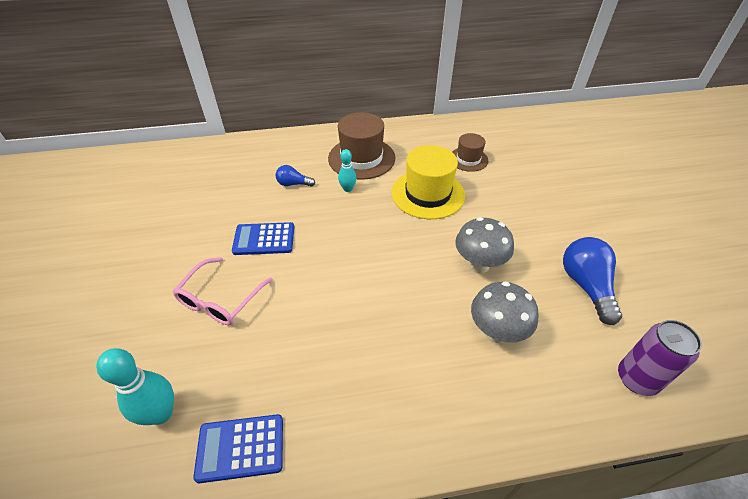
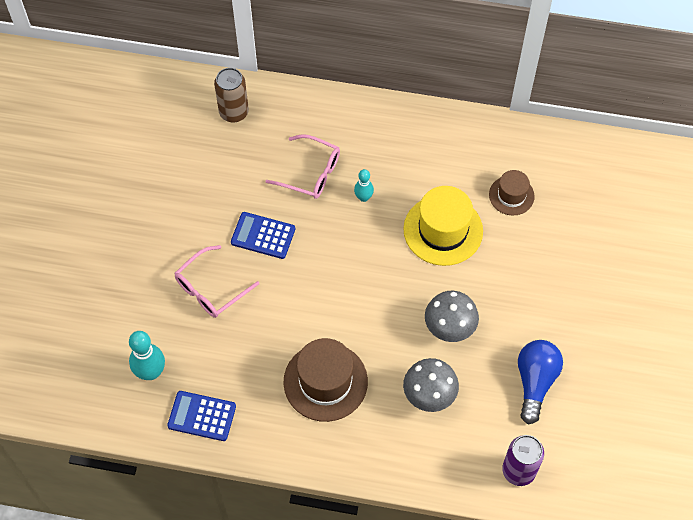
camera: 20 degrees right, 15 degrees up
(211, 161) = (234, 112): none -> brown can
(293, 184) = (310, 173): blue light bulb -> pink glasses
(361, 158) = (394, 157): brown hat -> brown hat (325, 382)

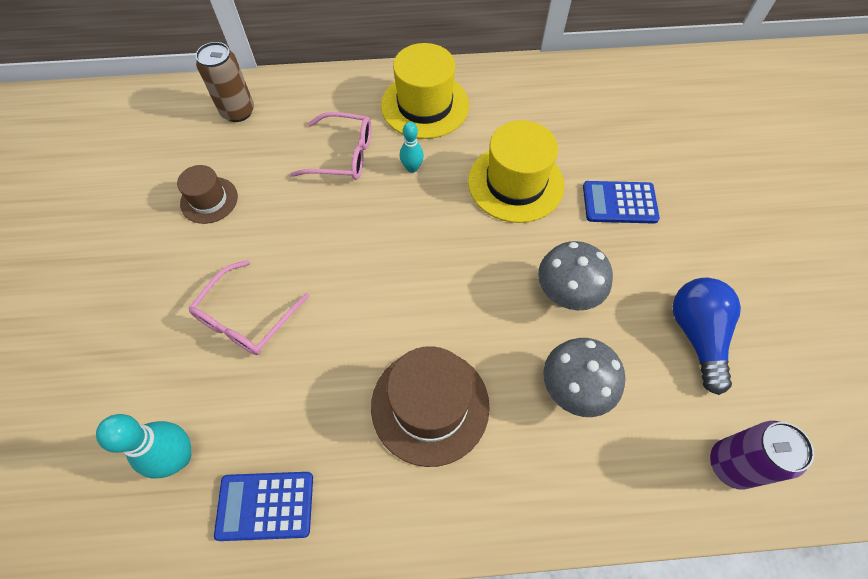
camera: 15 degrees left, 0 degrees up
(263, 236) = (301, 237): blue calculator -> blue calculator (619, 203)
(390, 141) = (425, 105): none -> yellow hat
(511, 195) = (577, 131): brown hat -> brown hat (209, 200)

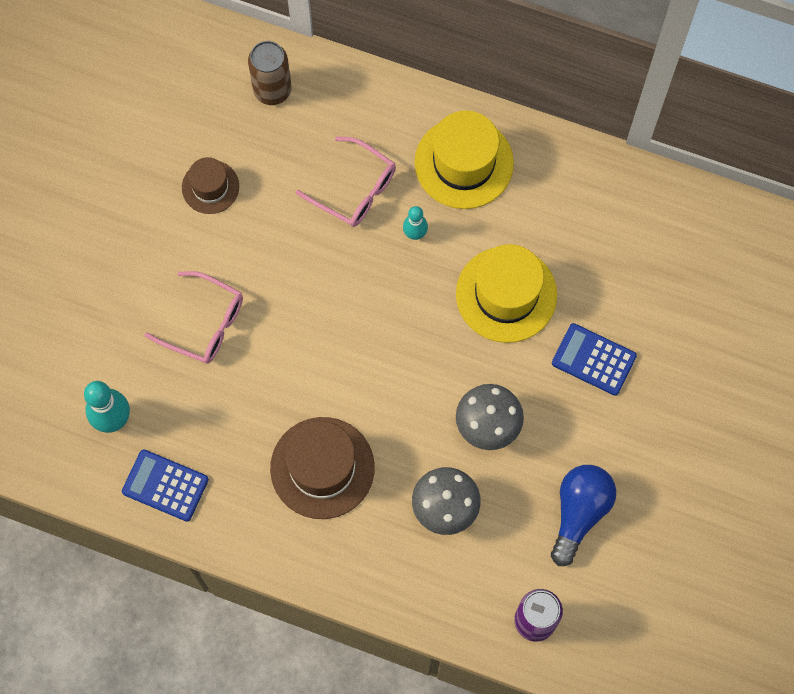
camera: 25 degrees right, 10 degrees up
(247, 317) = (204, 323): pink glasses -> pink glasses turned 120 degrees counterclockwise

